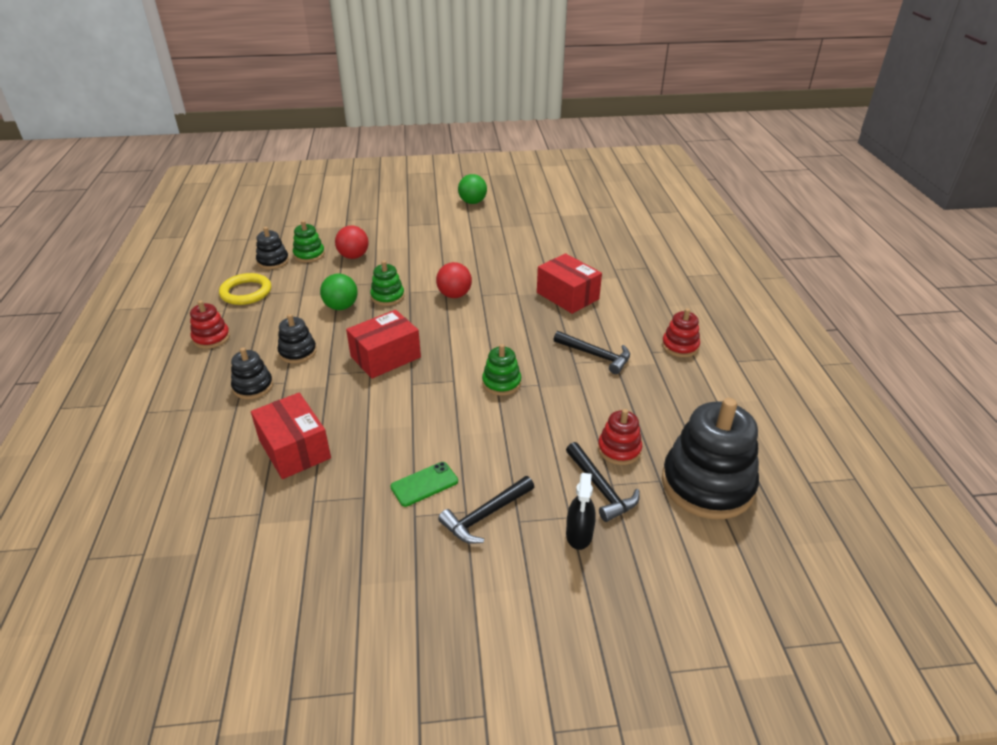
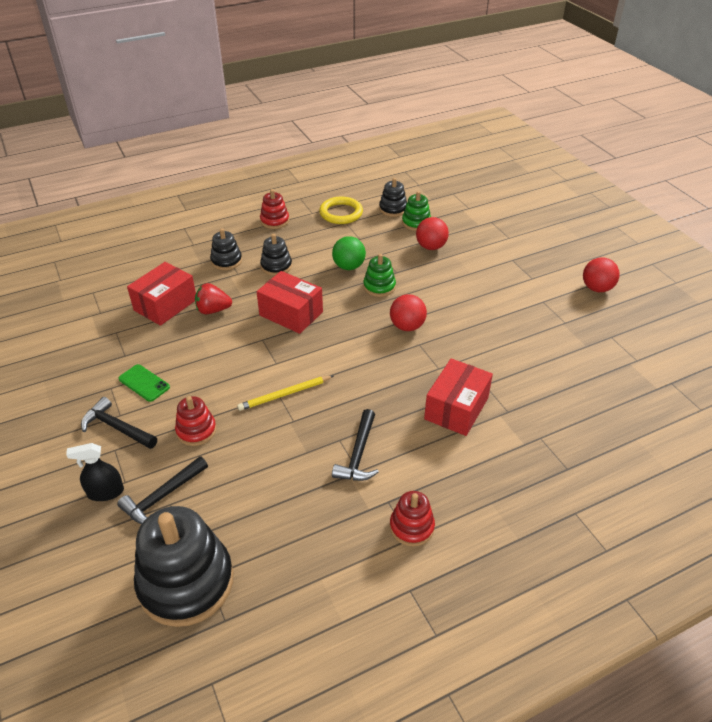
camera: 70 degrees right, 5 degrees up
(336, 411) = (213, 310): none -> red strawberry
(472, 202) = (596, 288): green ball -> red ball
(501, 383) = (285, 394): green stacking toy -> yellow pencil
(619, 449) = (218, 501): red stacking toy -> red stacking toy (196, 431)

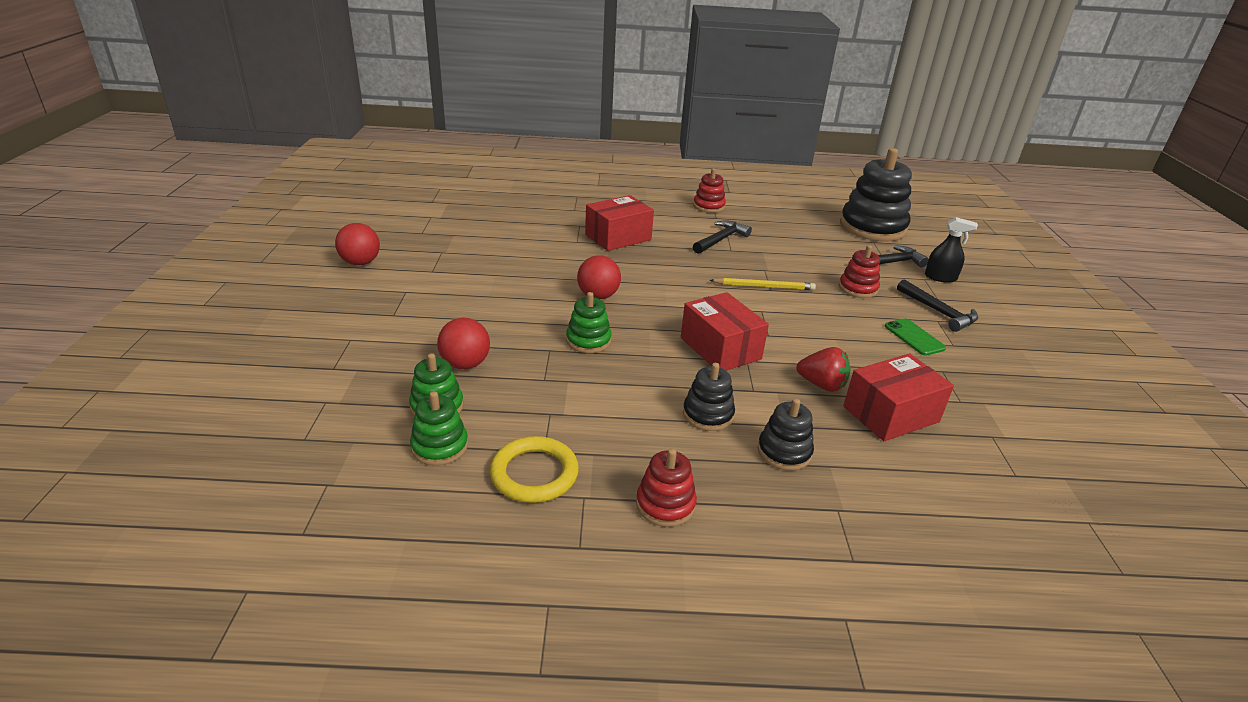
camera: 155 degrees left, 10 degrees down
(349, 266) = (604, 378): green ball -> none
(393, 209) = (440, 447): black stacking toy -> green stacking toy

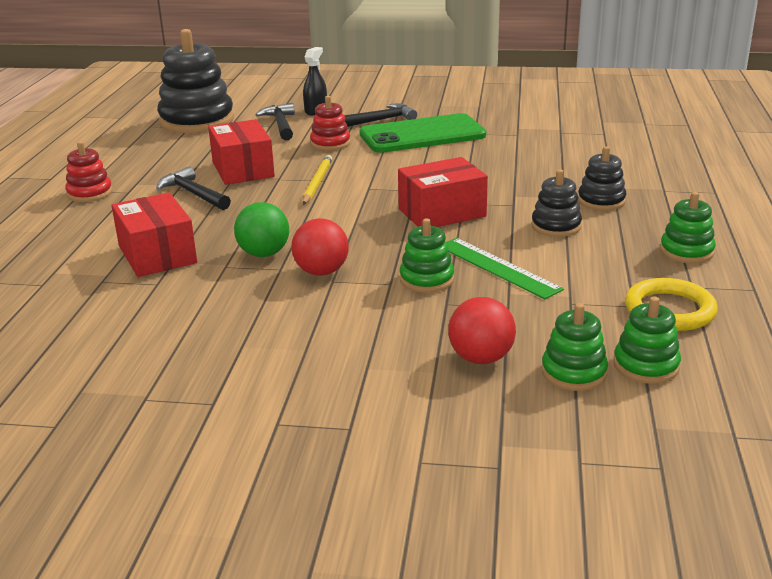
camera: 80 degrees left, 5 degrees down
(360, 262) = (155, 485): red ball -> none
(613, 376) = (497, 267): none -> green ruler
(624, 273) = (264, 254): none -> green ball
(665, 505) = (686, 251): red stacking toy -> green stacking toy
(822, 385) = (501, 177): red strawberry -> none
(890, 414) = (539, 158): red box -> red box (243, 169)
(914, 337) = (422, 135): green phone -> green phone, size x2.18

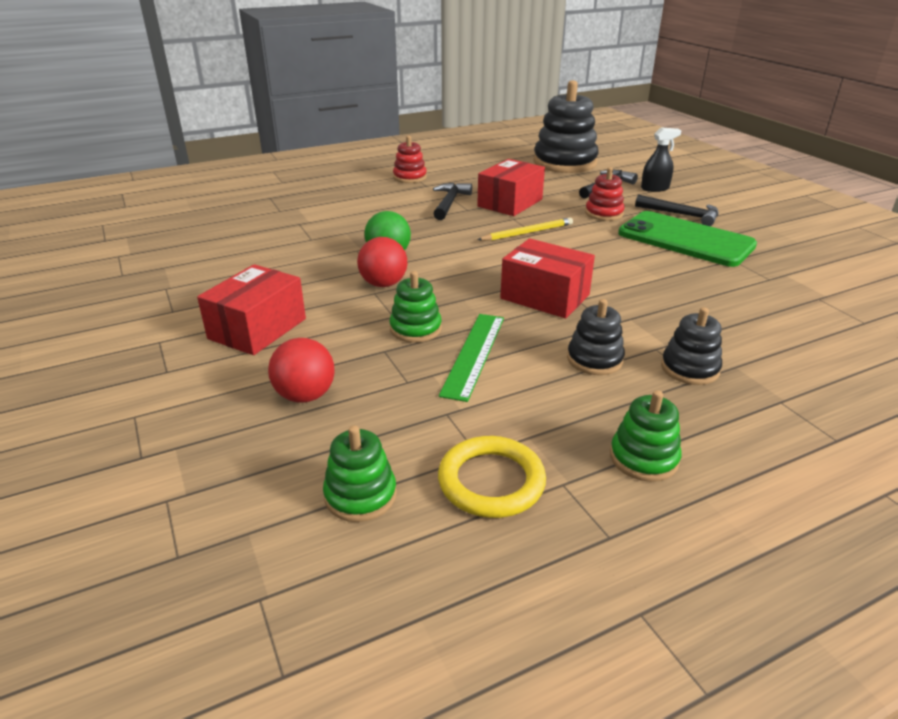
camera: 55 degrees right, 5 degrees up
(157, 254) = (350, 225): red box -> red box (257, 329)
(574, 373) = (315, 453): green stacking toy -> none

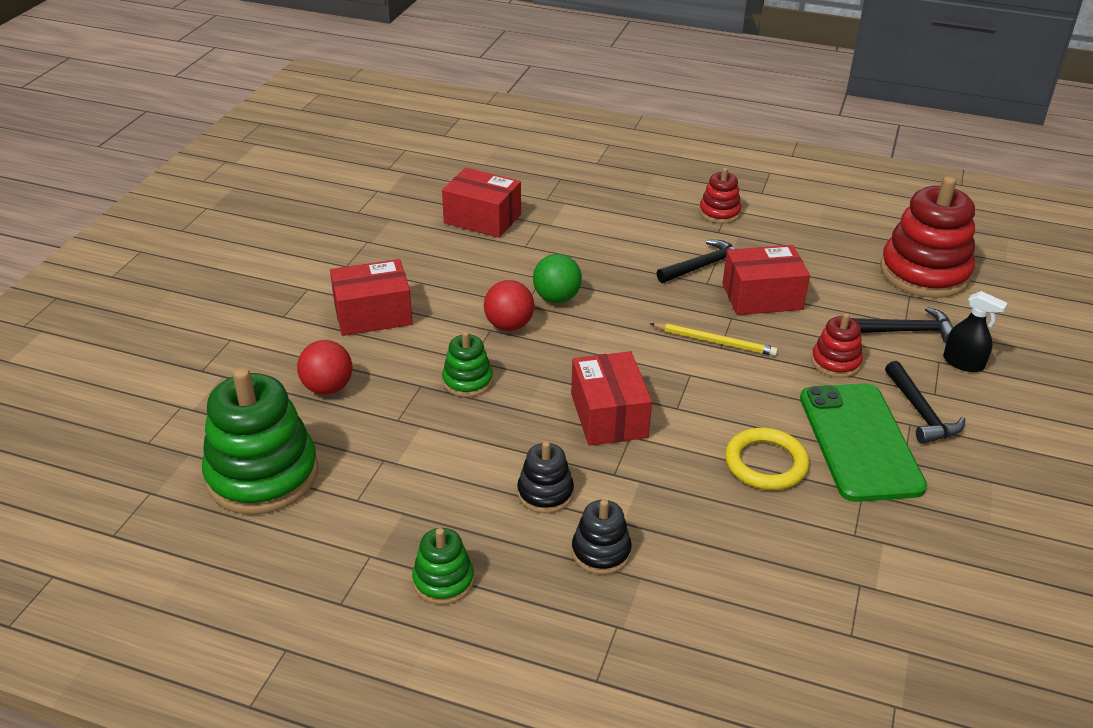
camera: 45 degrees right, 5 degrees up
(248, 237) = (482, 218): none -> red box
(360, 495) = (262, 475): green stacking toy -> green stacking toy, size x1.99
(473, 354) = (471, 429): green ruler -> none
(491, 481) = (336, 521): yellow ring -> yellow ring (766, 463)
(564, 163) = (924, 273): black stacking toy -> red stacking toy

